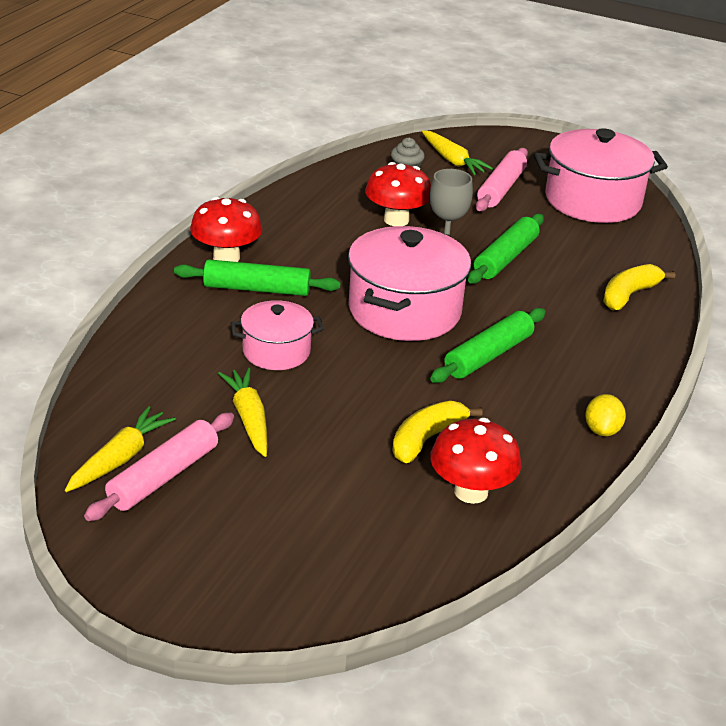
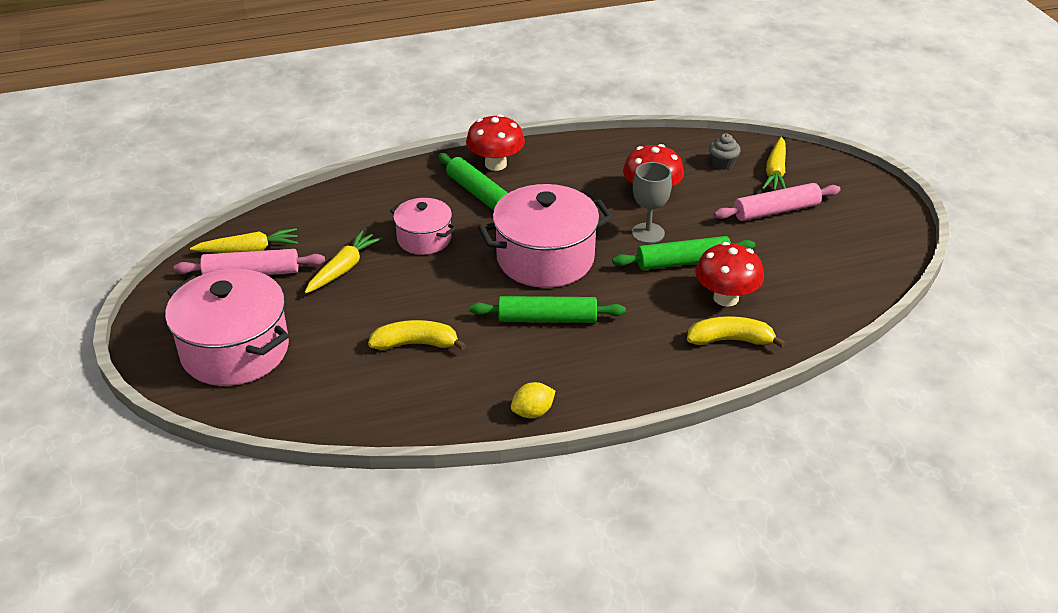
camera: 50 degrees right, 5 degrees up
(471, 492) = (385, 390): red mushroom -> red mushroom (726, 298)
(593, 201) = (838, 257): pink pot -> pink pot (235, 350)

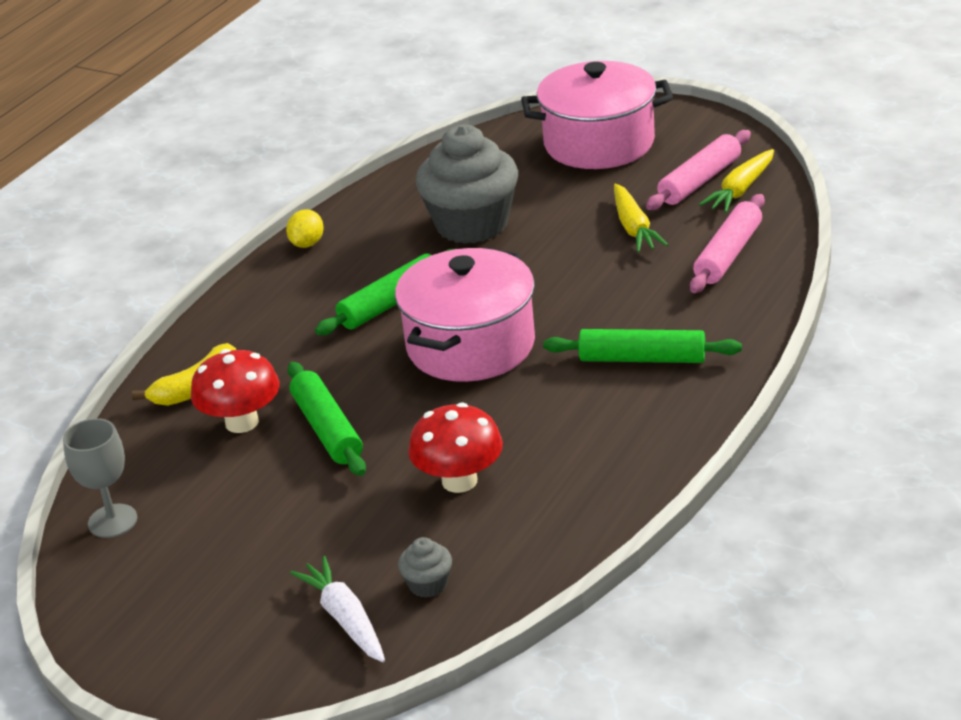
camera: 140 degrees right, 5 degrees down
(416, 344) = (472, 224): yellow banana -> grey cupcake
(424, 239) = (613, 289): pink pot -> none
(495, 164) = (686, 399): red mushroom -> none
(648, 233) = (403, 435): grey goblet -> grey goblet (112, 521)
(683, 262) = (327, 429): green rolling pin -> green rolling pin turned 60 degrees counterclockwise
(775, 171) = (345, 619): yellow carrot -> white carrot
(776, 210) = (287, 559): pink rolling pin -> pink rolling pin (728, 254)

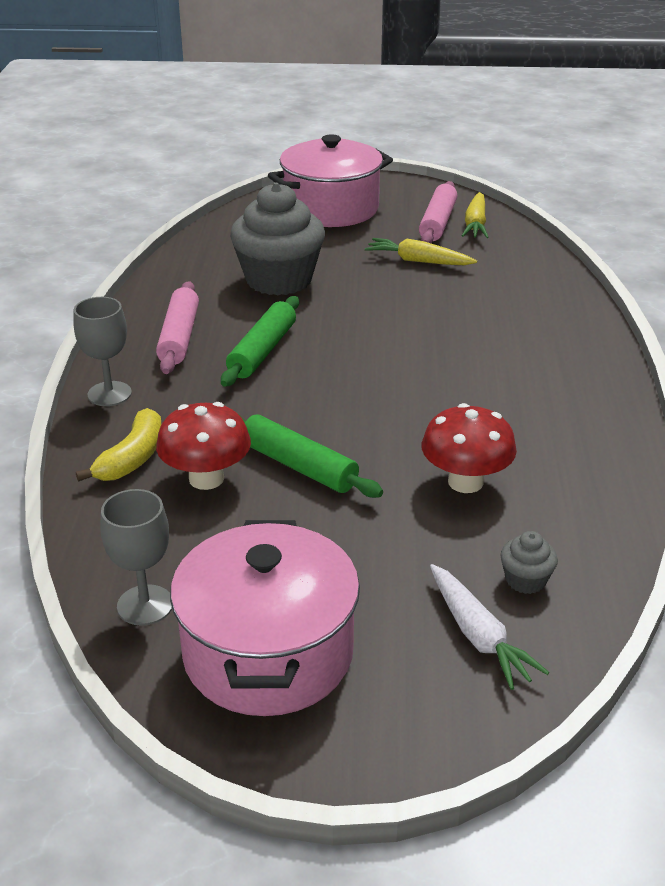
camera: 30 degrees left, 0 degrees up
(224, 320) = (109, 394): none -> grey goblet
(307, 244) = (138, 318): yellow lemon -> none
(345, 619) = (478, 635): white carrot -> white carrot turned 150 degrees counterclockwise
(470, 346) = (367, 370): pink pot -> pink pot (268, 654)
(634, 227) = (418, 261): yellow carrot -> yellow carrot turned 150 degrees clockwise
(642, 359) = (523, 353): green rolling pin -> none
(728, 254) = (512, 268): pink rolling pin -> pink rolling pin (179, 337)

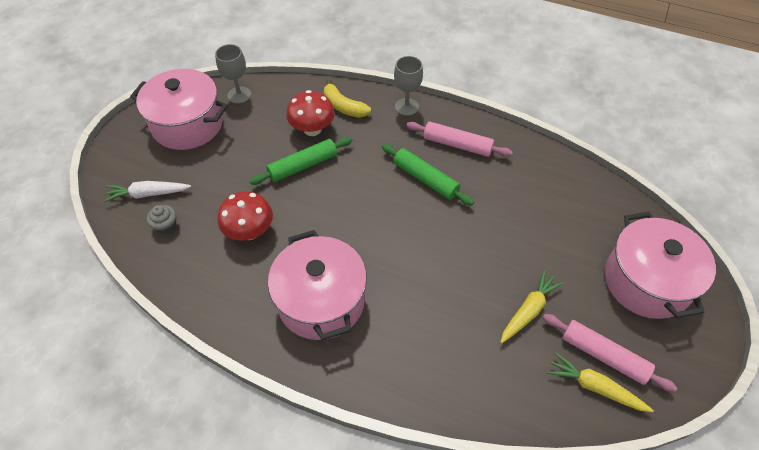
camera: 110 degrees right, 20 degrees up
(279, 280) = (520, 211): grey cupcake -> none
(523, 389) = (321, 301): none -> pink pot

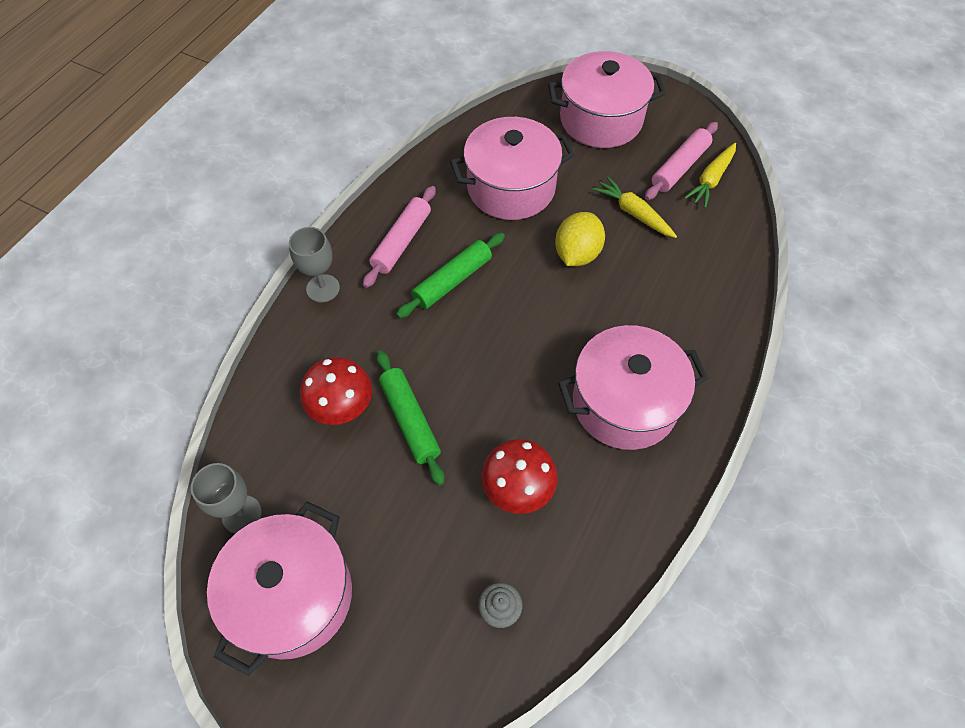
camera: 85 degrees left, 5 degrees up
(148, 194) = (435, 646): white carrot -> none
(343, 106) = (304, 364): yellow banana -> none
(469, 264) = (577, 254): none -> yellow lemon
(533, 211) = (511, 188): none -> pink pot

